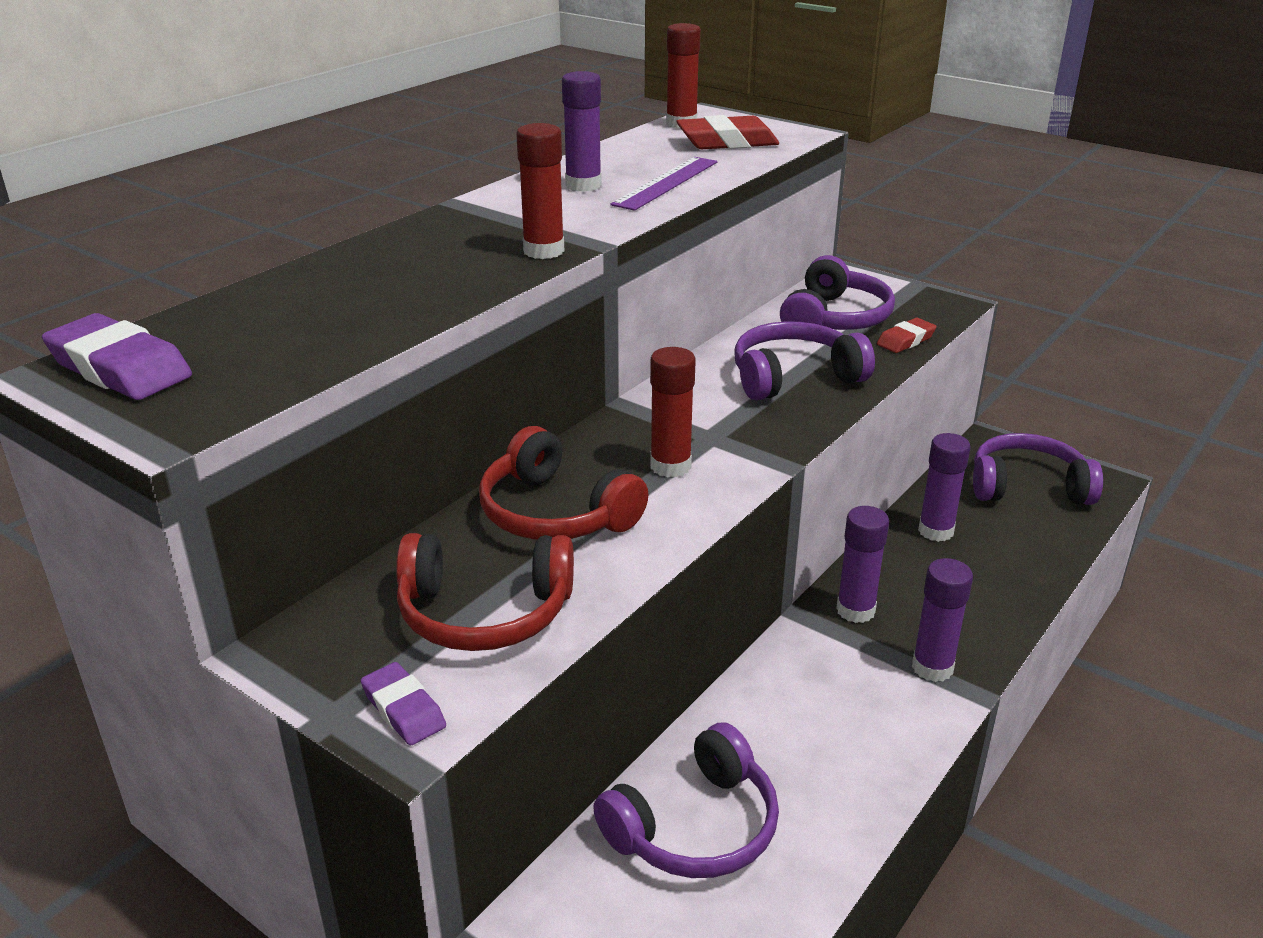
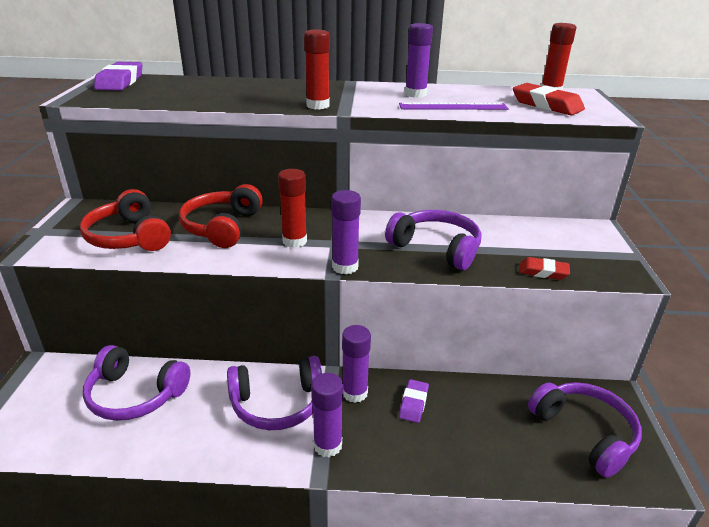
camera: 55 degrees right, 0 degrees up
(403, 709) = (50, 243): purple eraser -> purple eraser (413, 403)
(834, 318) = (530, 240): purple headphones -> purple headphones (277, 403)
(935, 531) = (473, 402): purple glue stick -> purple glue stick (345, 267)

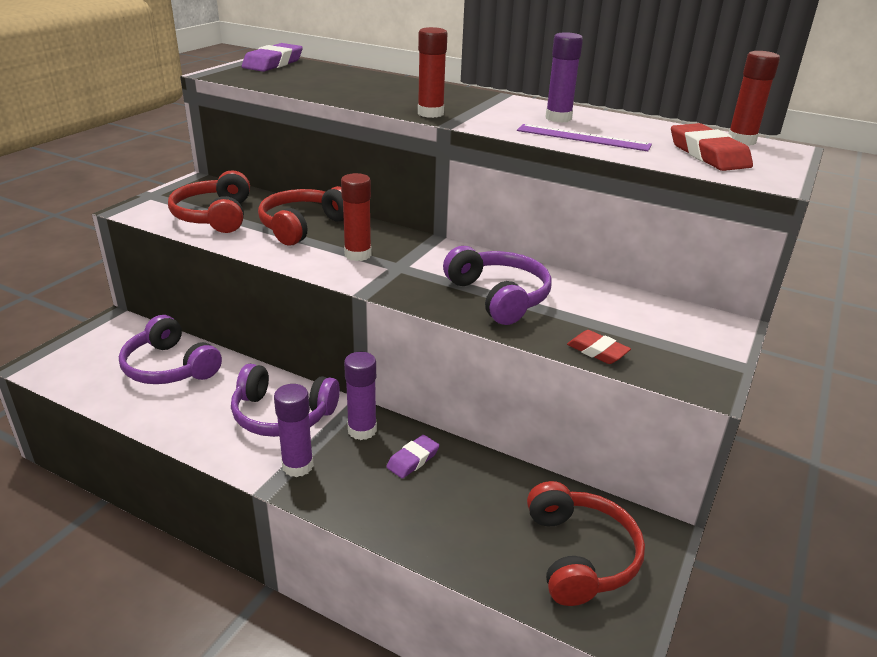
camera: 25 degrees right, 0 degrees up
(345, 267) = (382, 290): purple glue stick -> none
(584, 433) = (579, 555): purple headphones -> red headphones

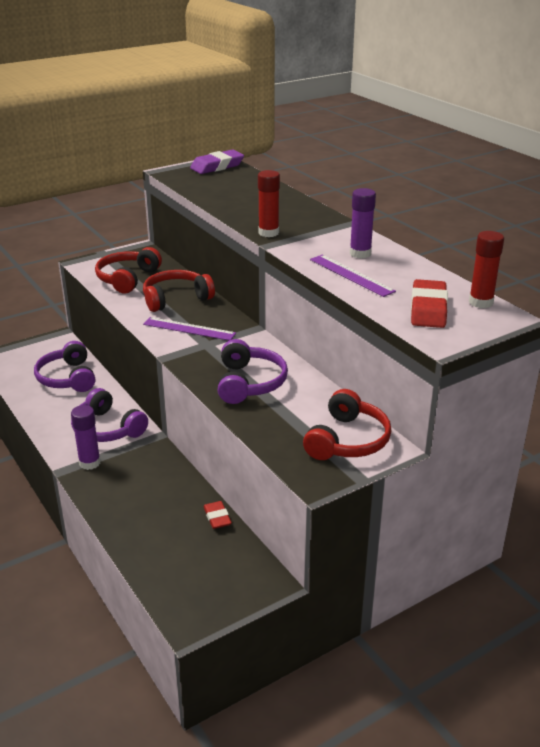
camera: 30 degrees right, 0 degrees up
(358, 255) = (189, 329): red glue stick -> purple ruler
(362, 430) = (146, 454): purple glue stick -> none
(413, 460) = (160, 482): purple eraser -> none
(579, 555) = (206, 574): red headphones -> red headphones (347, 440)
(597, 351) = (270, 438): red eraser -> red eraser (217, 517)

